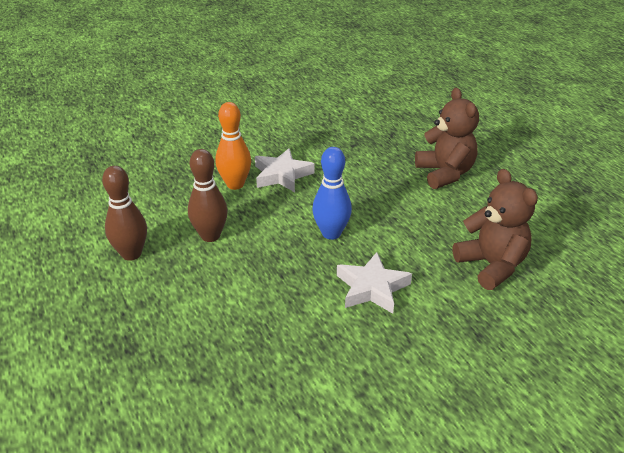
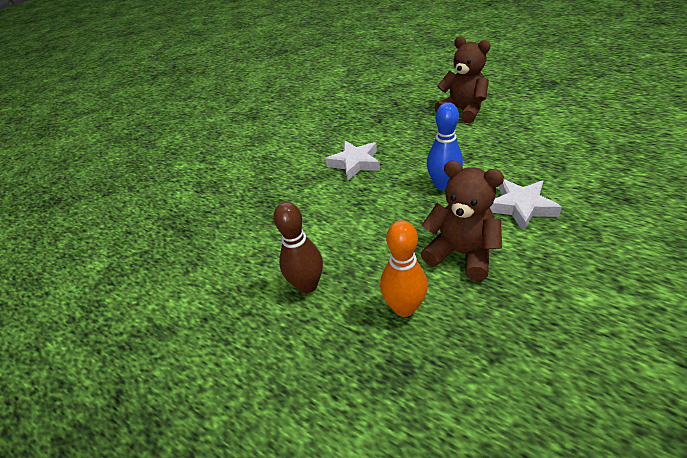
camera: 25 degrees left, 5 degrees up
(210, 236) = (356, 234): brown bowling pin -> none
(235, 184) = (328, 187): orange bowling pin -> orange bowling pin (404, 307)
(491, 265) = (569, 152): brown teddy bear -> brown teddy bear (461, 253)

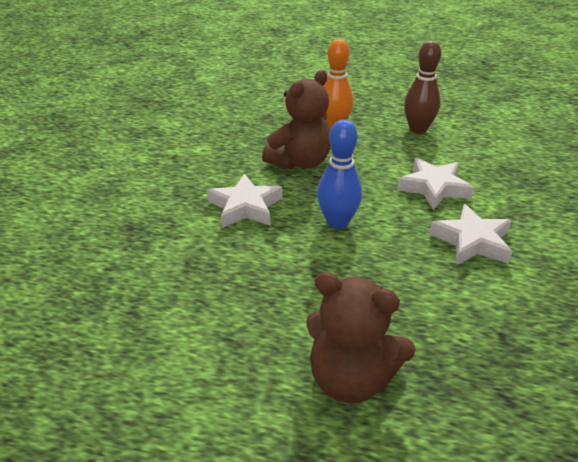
camera: 155 degrees right, 5 degrees down
(348, 206) = (434, 187): none -> white star
(461, 253) = (300, 162): brown teddy bear -> brown teddy bear turned 60 degrees counterclockwise

